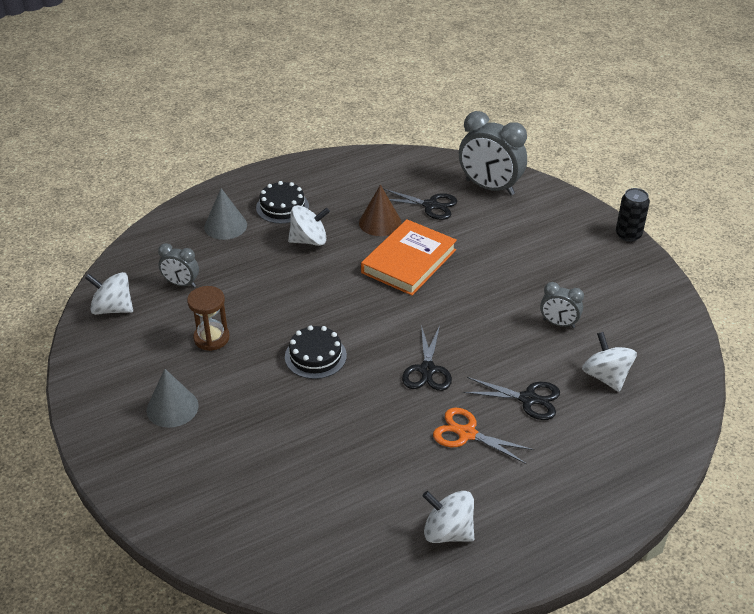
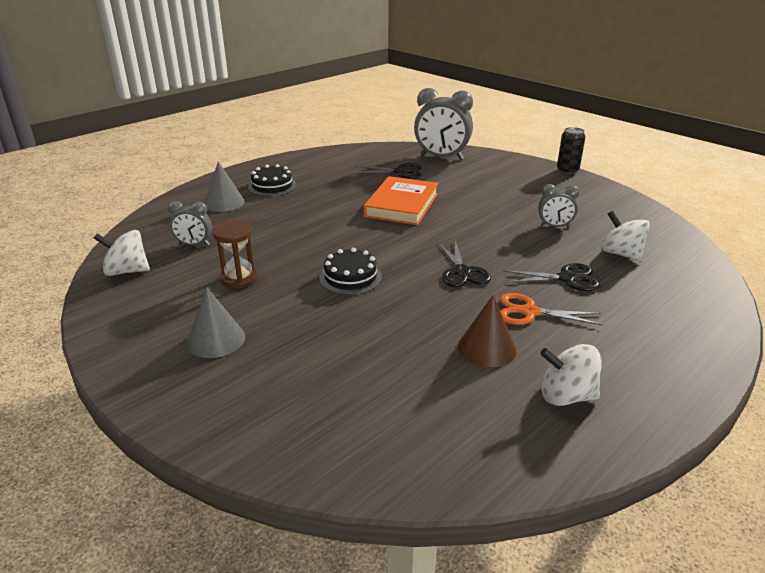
camera: 15 degrees left, 10 degrees down
(309, 240) = (306, 203): white spinning top -> none
(380, 222) = (363, 185): brown cone -> brown cone (486, 348)

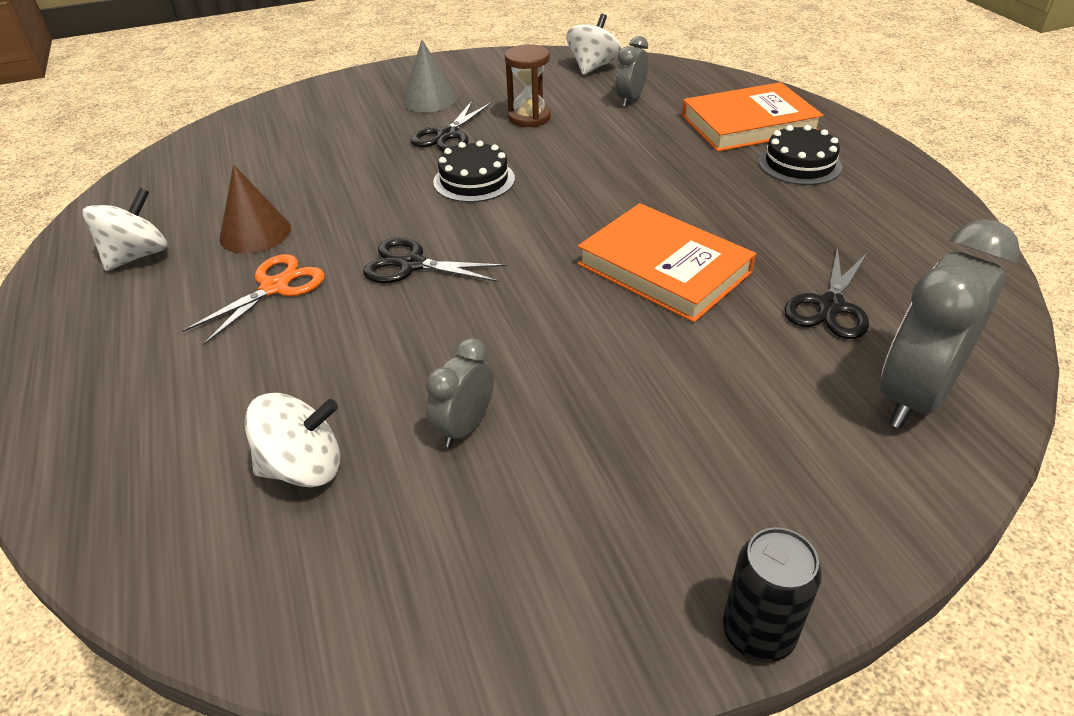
camera: 115 degrees right, 10 degrees up
(224, 202) = (748, 124): grey cone -> orange book
(567, 278) = (304, 357): black scissors -> black scissors (447, 135)

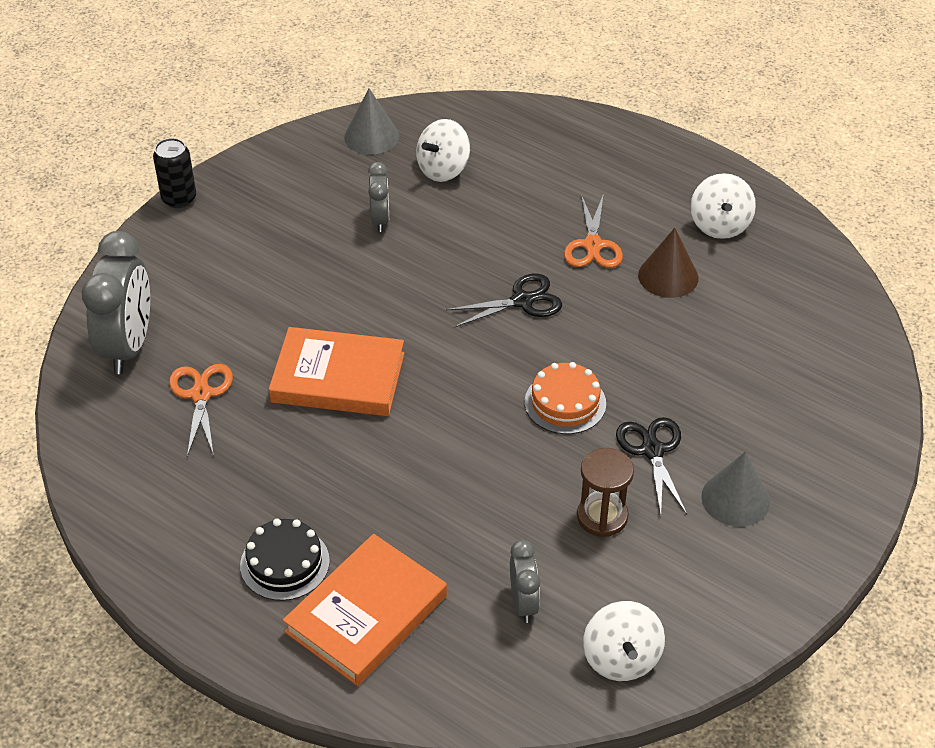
camera: 145 degrees right, 5 degrees up
(333, 597) = (371, 136): none -> grey cone
(474, 180) = (565, 402): black cake -> orange cake
(830, 306) = (201, 394): black scissors -> orange scissors

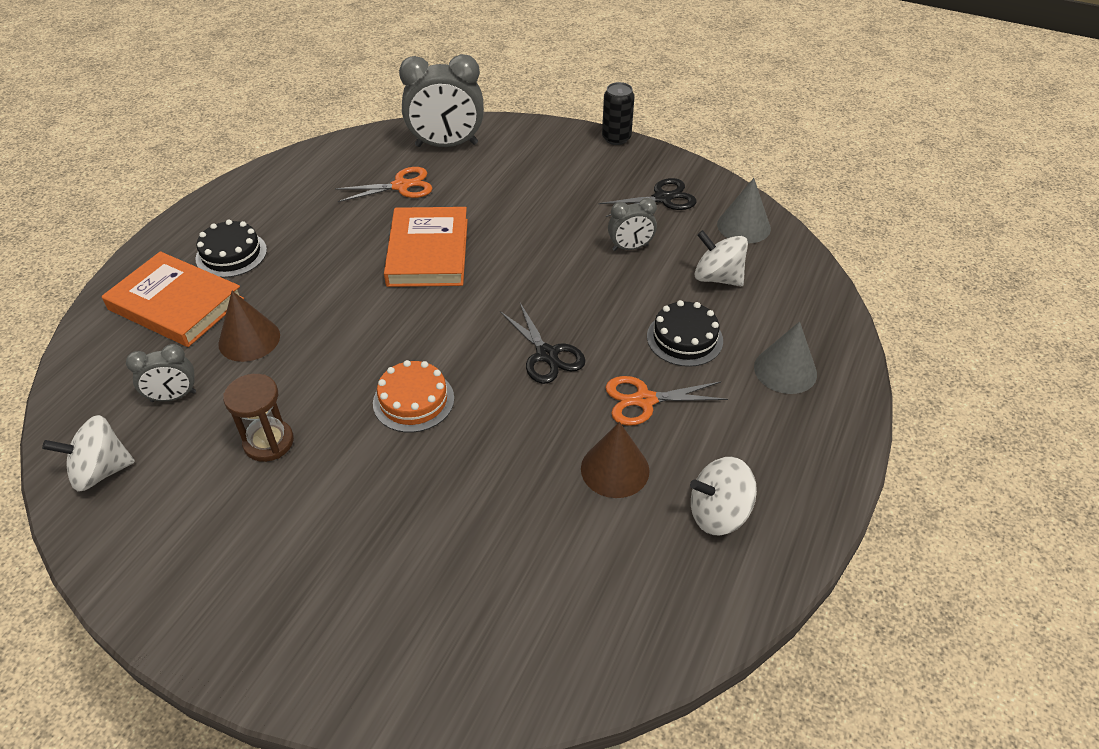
camera: 80 degrees right, 0 degrees up
(446, 538) = (249, 339): none -> brown cone
(521, 206) = (684, 338): none -> black cake
(652, 450) = (354, 475): black scissors -> black scissors (662, 198)
(735, 499) = (288, 552): grey cone -> grey cone (785, 370)

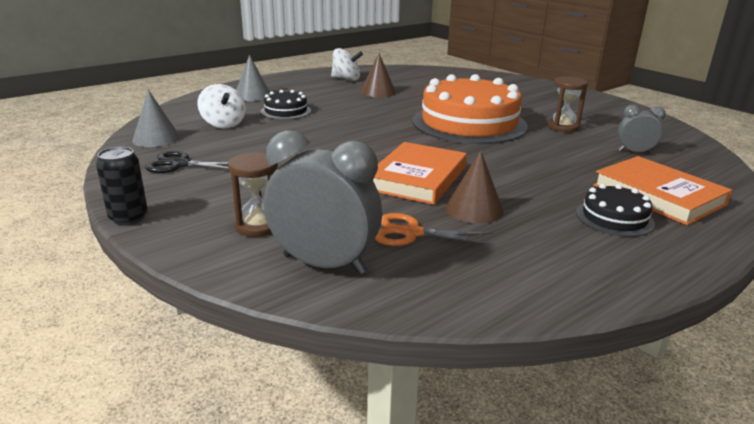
camera: 155 degrees left, 20 degrees down
(101, 471) = (669, 136): white spinning top -> none
(249, 339) = (583, 164): brown cone -> brown cone (474, 209)
(413, 400) = (469, 123): orange cake -> orange cake, size x2.18
(518, 159) = (258, 226): none -> brown hourglass
(547, 355) = (374, 121): black scissors -> none
(630, 247) = (255, 146): grey clock -> none
(644, 400) = (338, 101): orange scissors -> none

